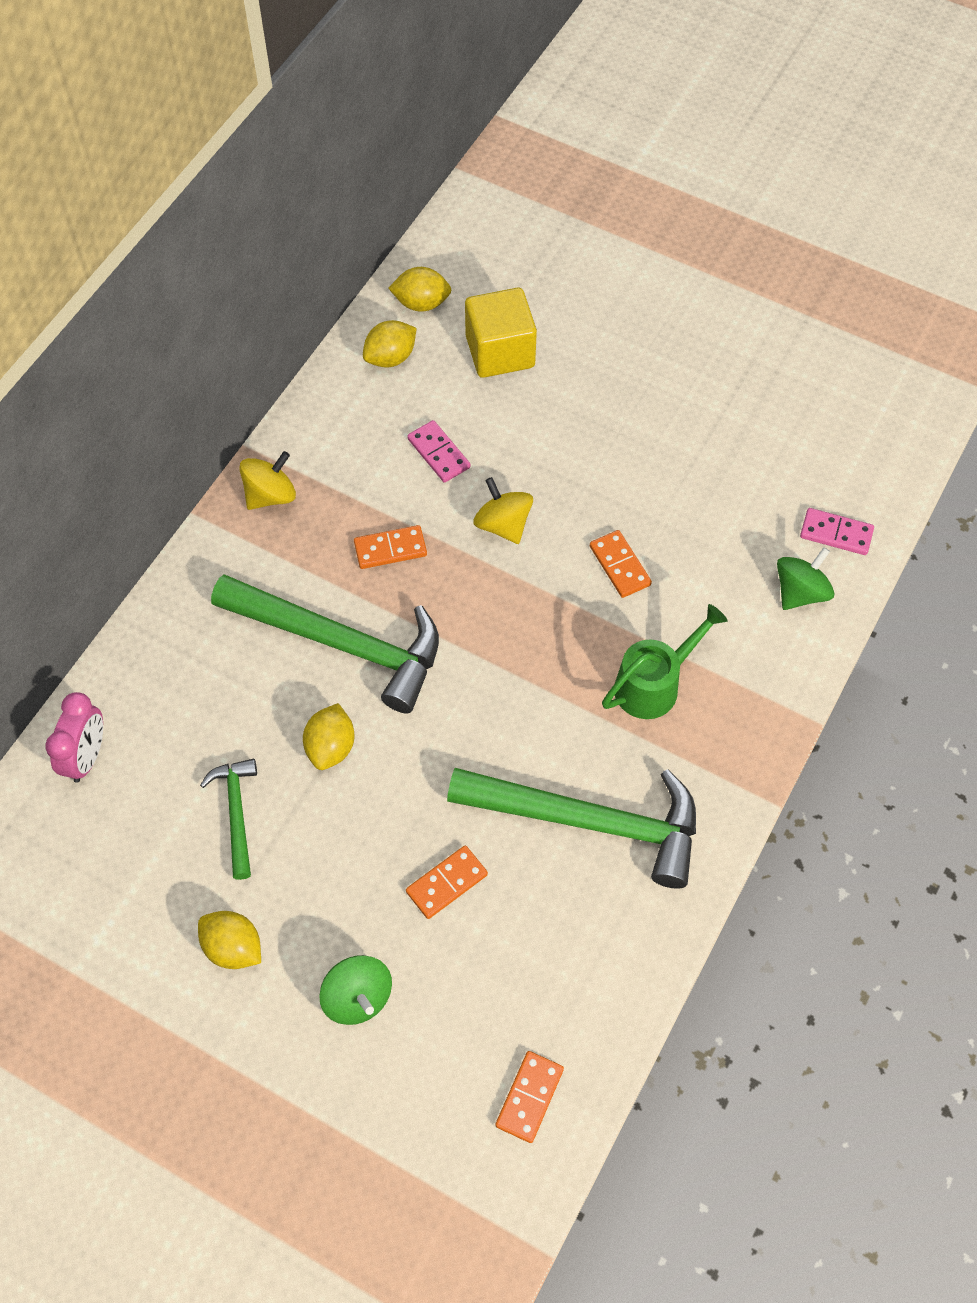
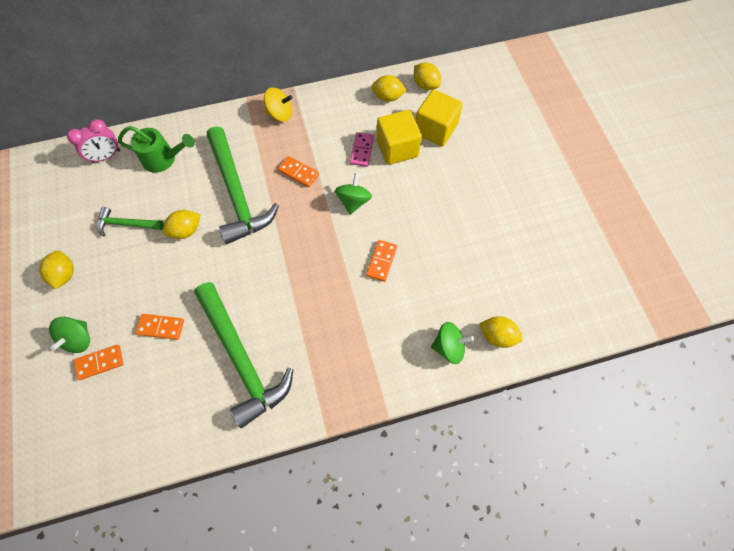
camera: 45 degrees right, 5 degrees up
(236, 812) = (126, 224): green hammer -> green hammer turned 120 degrees counterclockwise
(480, 414) = (397, 148): none -> yellow cube
(503, 524) = (353, 201): yellow spinning top -> green spinning top
(529, 1097) = (84, 449): orange domino -> orange domino (100, 363)
(654, 683) = (337, 326): green watering can -> green watering can (164, 159)
(836, 533) = (497, 336): pink domino -> yellow lemon

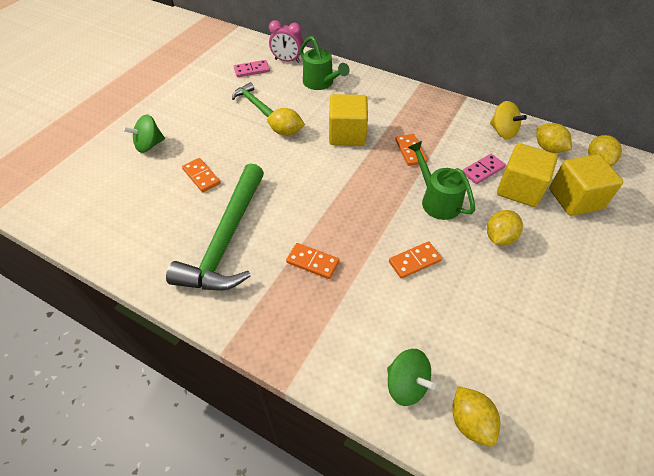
camera: 45 degrees right, 15 degrees down
(64, 274) = (186, 105): yellow lemon -> yellow lemon (499, 237)
(83, 191) = (252, 70): none -> pink domino
(100, 363) = (143, 168): orange domino -> orange domino (312, 262)
(237, 194) = (347, 134): green hammer -> yellow cube
(280, 114) = (437, 106): yellow spinning top -> yellow spinning top (502, 131)
(353, 201) = (436, 200): green spinning top -> green watering can

